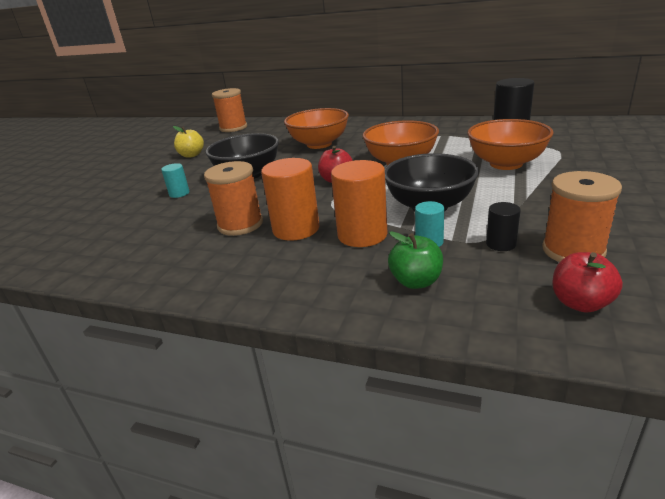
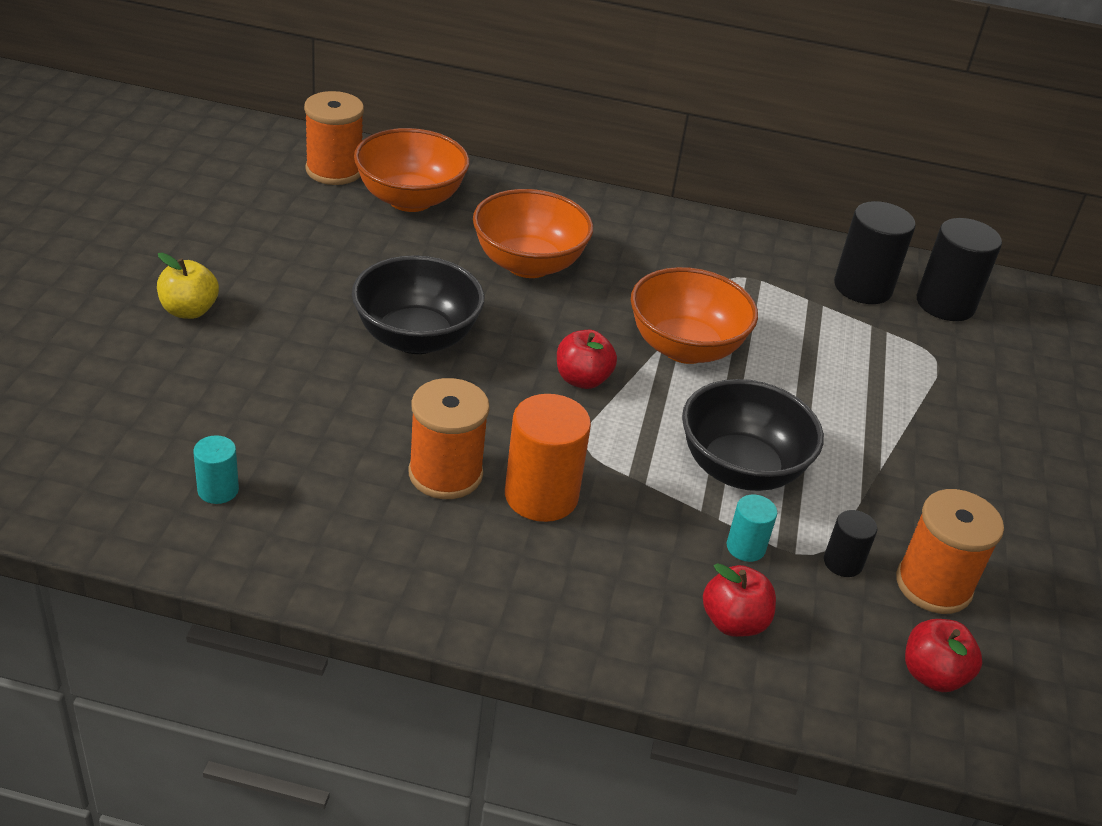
camera: 15 degrees left, 10 degrees up
(179, 193) = (302, 374): turquoise cylinder -> turquoise cylinder (218, 490)
(191, 155) = (278, 254): yellow apple -> yellow apple (189, 310)
(362, 235) = (647, 521): orange cylinder -> none
(416, 281) = (733, 622): green apple -> red apple
(506, 164) = (854, 380): orange bowl -> orange bowl (410, 199)
(562, 131) = (945, 304): none -> black cylinder

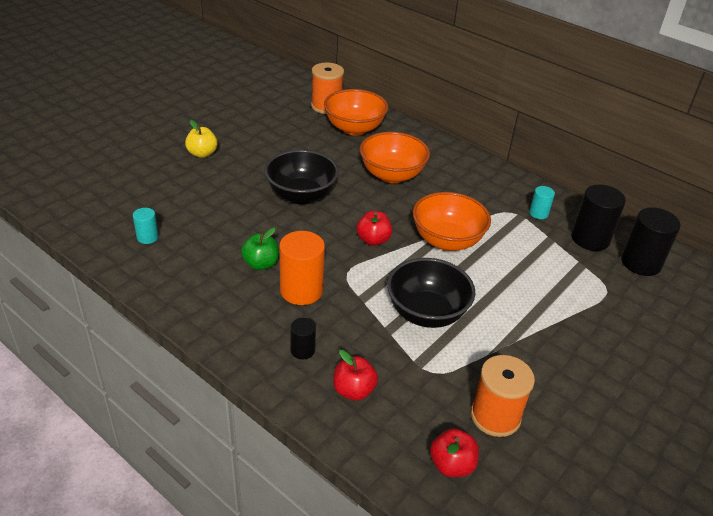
camera: 30 degrees right, 0 degrees up
(445, 474) = (261, 264): orange spool -> green apple
(745, 547) = (394, 354): turquoise cylinder -> turquoise cylinder (538, 213)
(843, 562) = (447, 383): black cylinder -> black cylinder (302, 350)

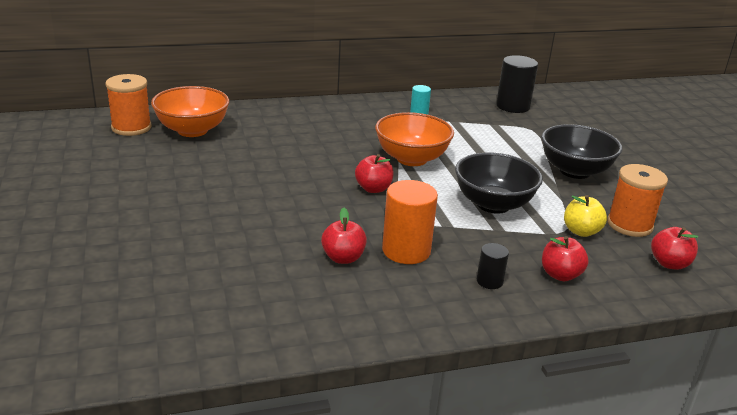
camera: 55 degrees left, 10 degrees down
(147, 237) = (211, 314): turquoise cylinder -> none
(202, 154) = (101, 223): yellow apple -> yellow apple (581, 231)
(261, 264) = (343, 258): green apple -> red apple
(301, 195) = (261, 196): black bowl -> black bowl (575, 171)
(392, 175) = (291, 143): orange bowl -> none
(590, 239) = (469, 109): black cylinder -> none

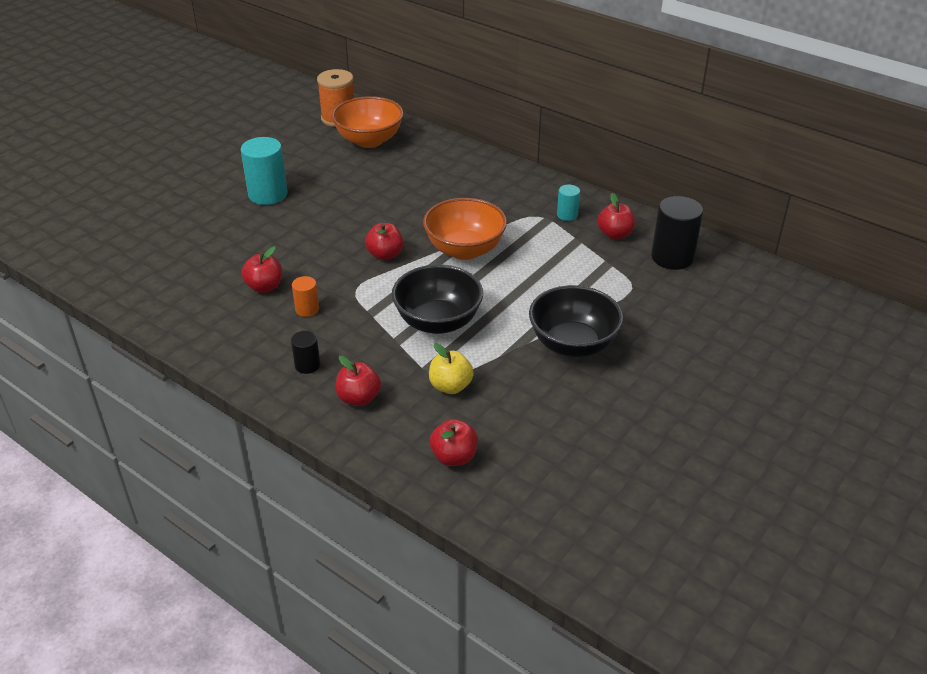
camera: 55 degrees right, 10 degrees up
(193, 201) = (268, 194): none -> turquoise cylinder
(406, 251) = (307, 309): orange cylinder -> orange cylinder, size x0.53
(464, 109) = (615, 234): none -> red apple
(629, 225) = (501, 411): orange spool -> none

